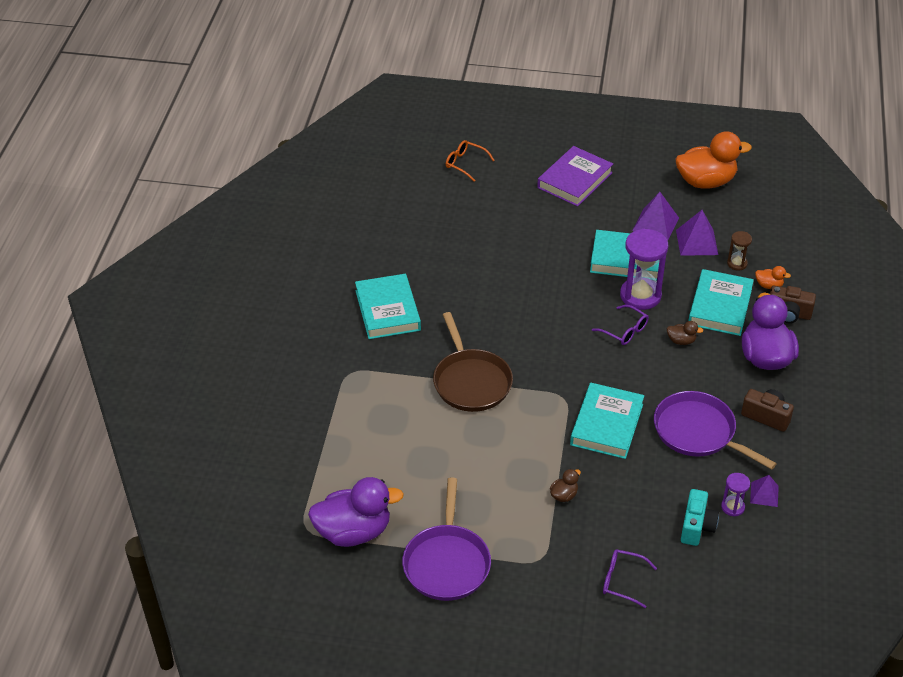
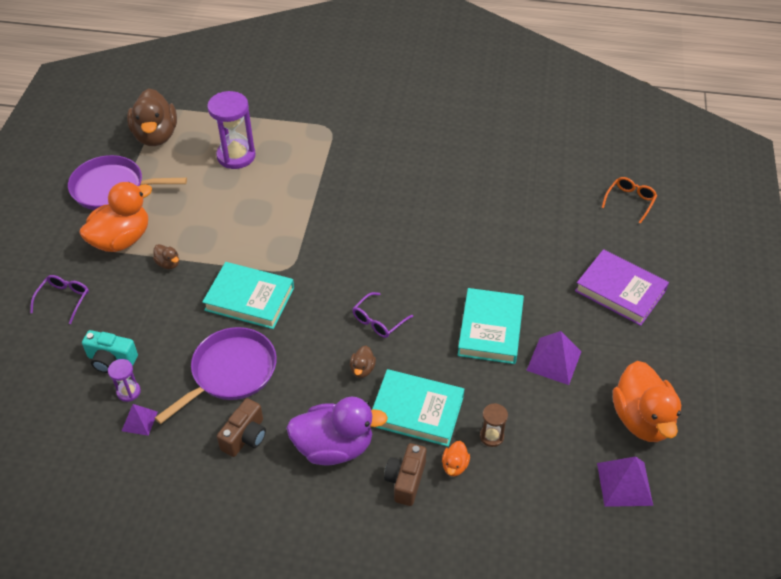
camera: 90 degrees right, 5 degrees up
(353, 532) = (156, 136): purple duck -> brown duck
(388, 310) = (406, 149): turquoise book -> none
(471, 382) = (313, 204): brown pan -> none
(530, 542) = (121, 239): none -> orange duck
(640, 296) = (432, 338): purple hourglass -> purple hourglass (236, 156)
(696, 242) = (526, 399): purple pyramid -> purple pyramid (624, 484)

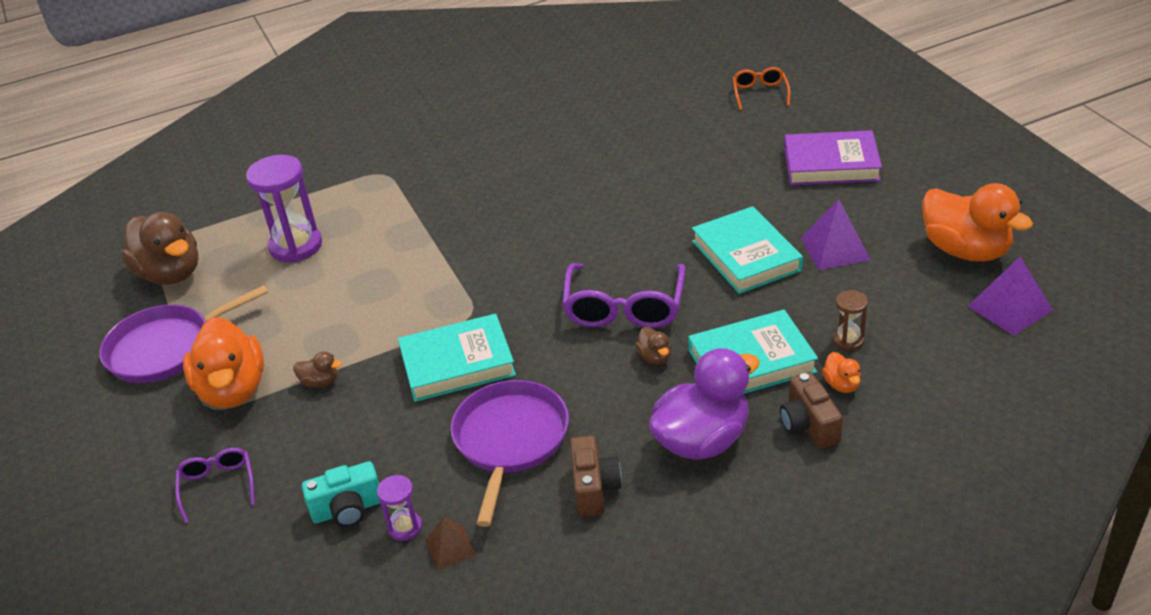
camera: 30 degrees left, 10 degrees down
(121, 239) = (233, 390): orange duck -> orange duck turned 150 degrees clockwise
(139, 421) = (450, 547): purple pyramid -> brown pyramid
(378, 321) = (624, 308): purple glasses -> purple glasses, size x1.79

